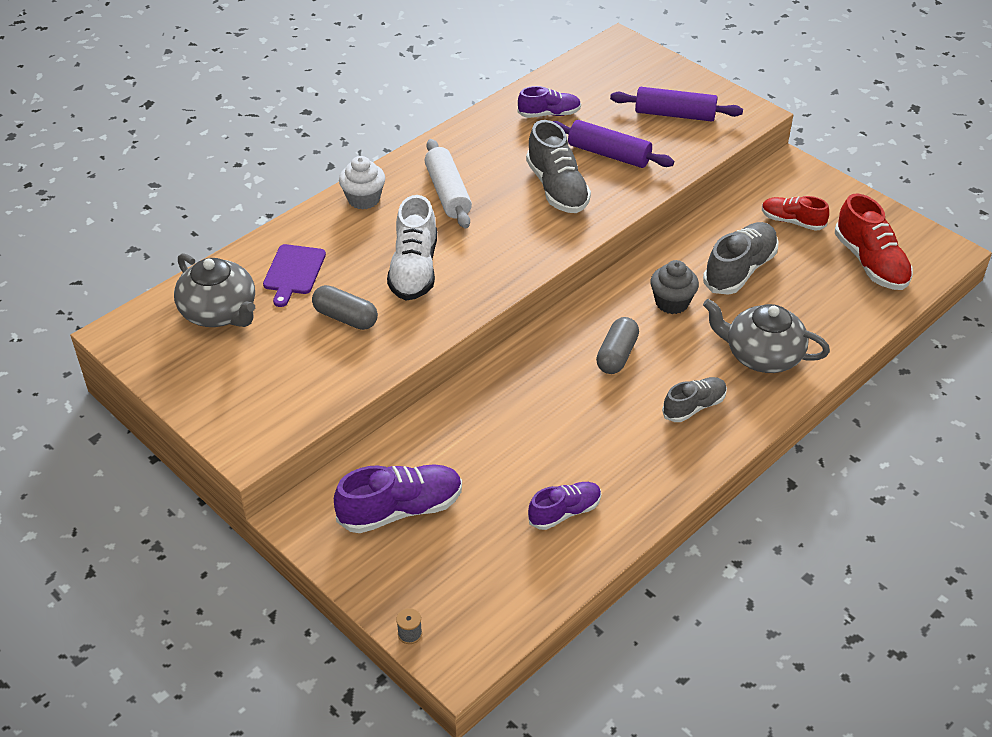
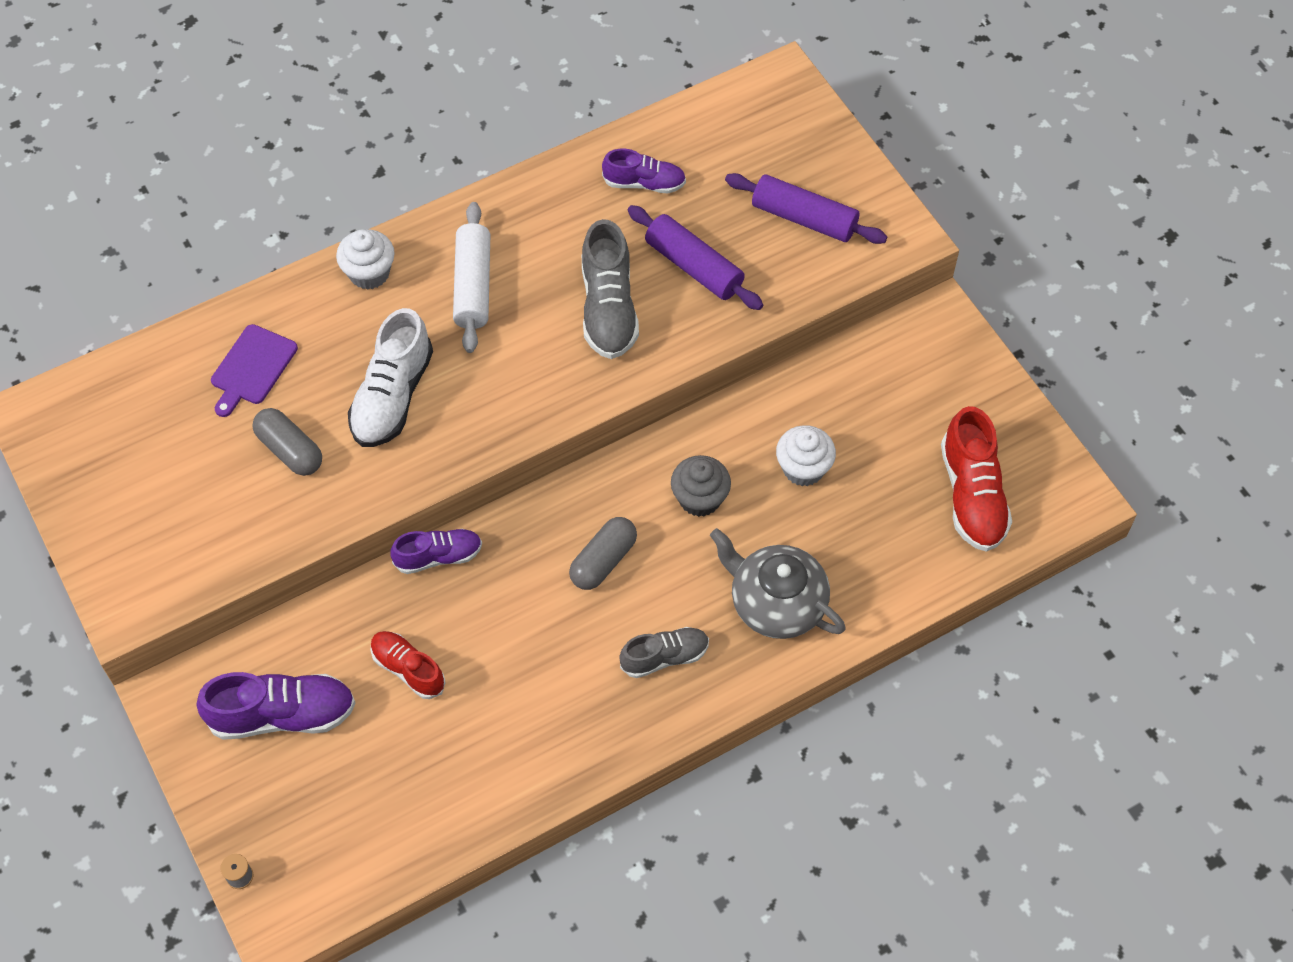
camera: 15 degrees right, 15 degrees up
(219, 312) = (151, 408): grey teapot -> none
(564, 512) = (461, 764): purple shoe -> purple shoe (438, 556)
(739, 270) = (803, 468): grey shoe -> white cupcake
(792, 221) = (901, 407): red shoe -> red shoe (408, 669)

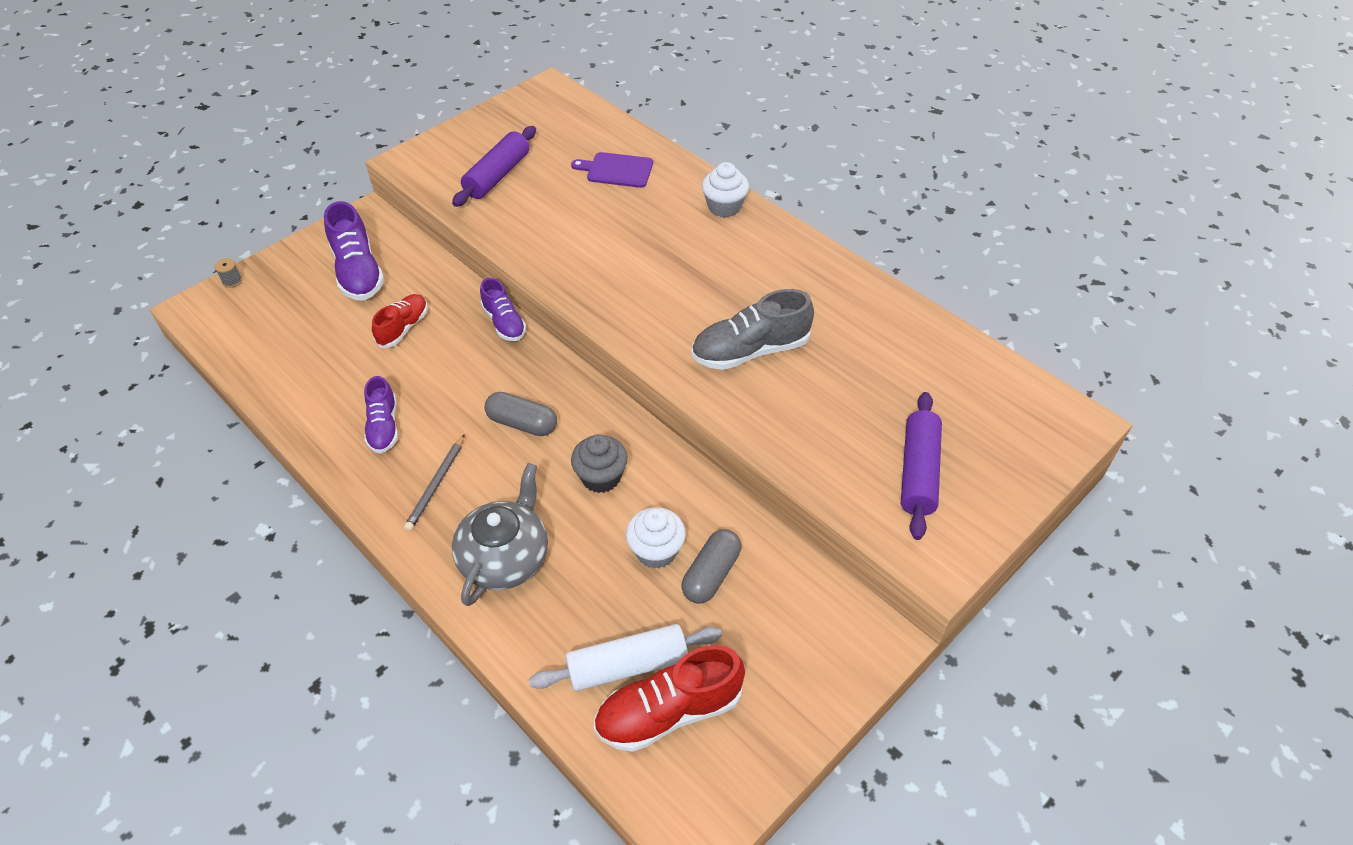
camera: 75 degrees right, 10 degrees down
(290, 450) = (552, 204): grey capsule -> grey capsule (711, 574)
(392, 396) = (616, 244): white shoe -> none
(473, 285) = (737, 264): white rolling pin -> white rolling pin (627, 665)
(644, 183) = (895, 347): purple shoe -> purple shoe (384, 427)
(664, 657) = (436, 485): grey shoe -> grey pencil
(693, 267) = (821, 399): purple rolling pin -> purple rolling pin (497, 175)

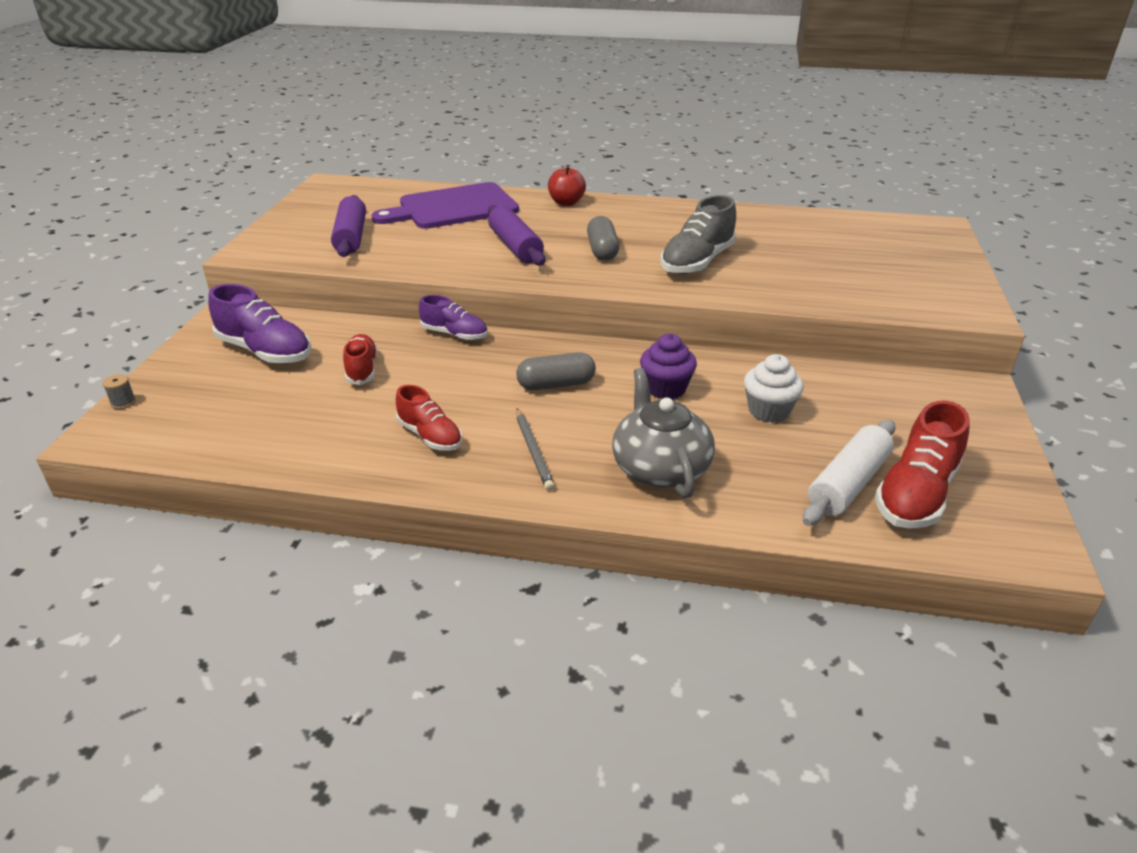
camera: 35 degrees left, 15 degrees down
(384, 427) = (430, 436): purple shoe -> red shoe
(601, 477) = (666, 389): grey cupcake -> purple cupcake
(617, 170) = (453, 208): purple cutting board -> purple cutting board, size x1.84
(711, 574) = (825, 405): grey capsule -> grey capsule (602, 250)
(724, 207) = (566, 203): white cupcake -> red apple
(918, 472) = (894, 278): purple rolling pin -> purple rolling pin (515, 246)

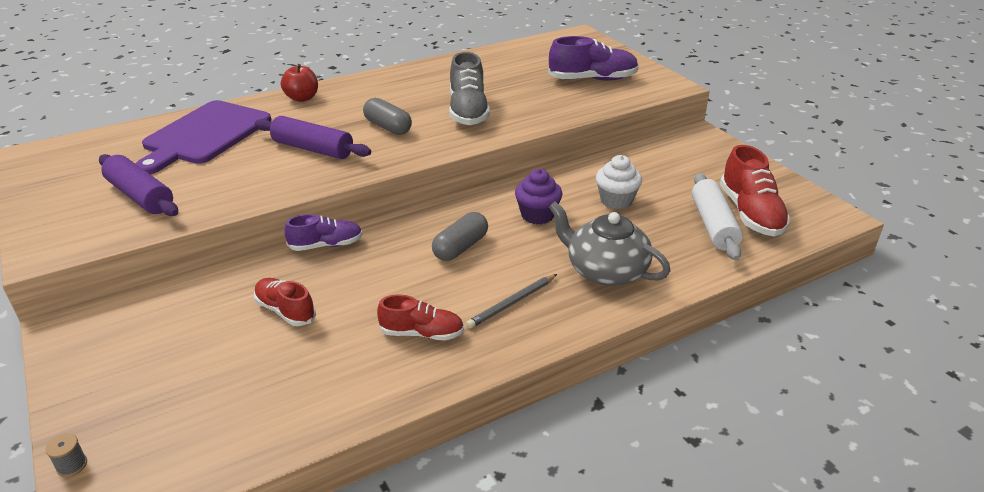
camera: 40 degrees left, 0 degrees up
(265, 351) = (163, 340): purple shoe -> purple shoe (592, 79)
(533, 451) = (512, 303): grey pencil -> grey pencil turned 105 degrees clockwise

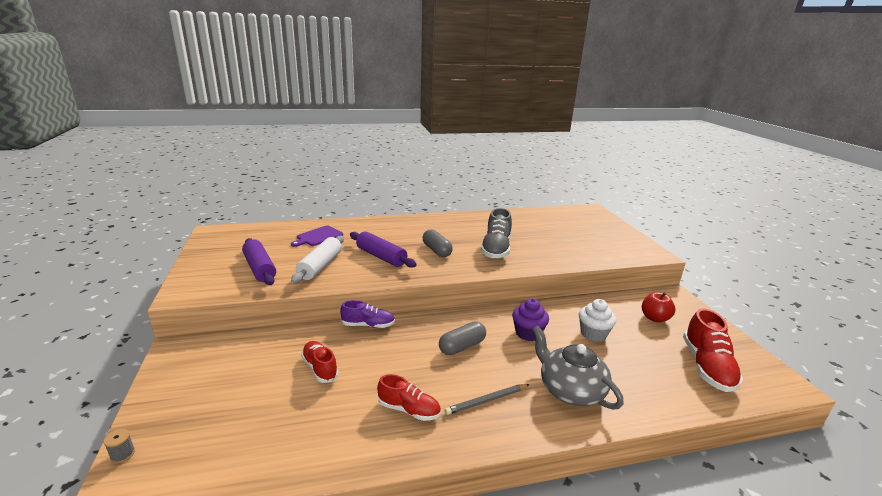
camera: 15 degrees right, 10 degrees down
(204, 135) = (318, 236): purple cutting board -> purple cutting board, size x0.54
(302, 98) = (389, 223): red apple -> red apple (654, 318)
(592, 79) = (594, 241): purple shoe -> none
(713, 225) = (672, 370): white rolling pin -> white rolling pin (320, 266)

